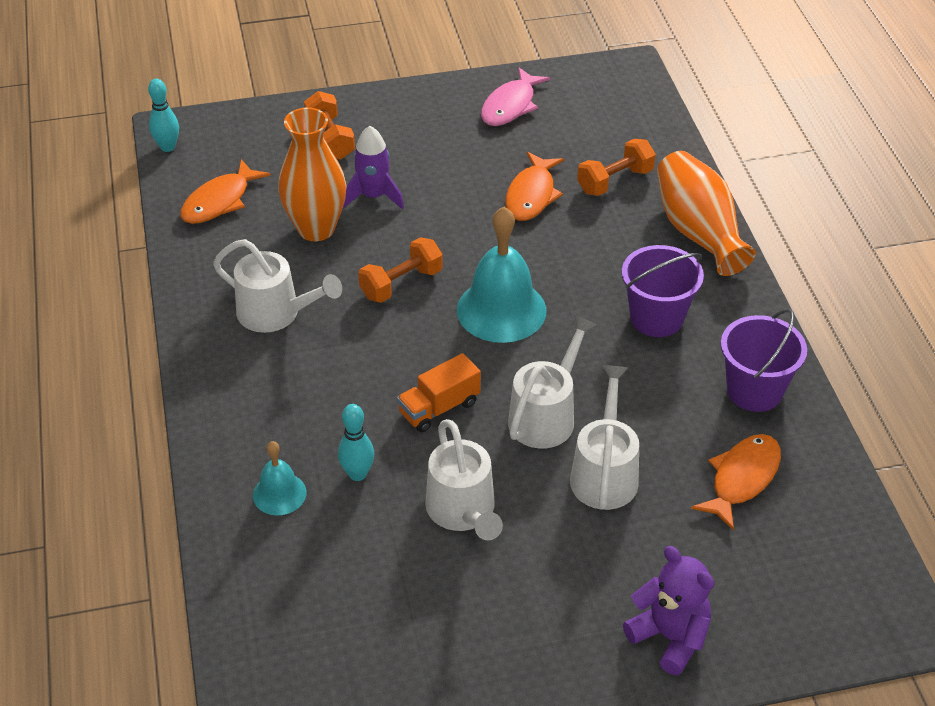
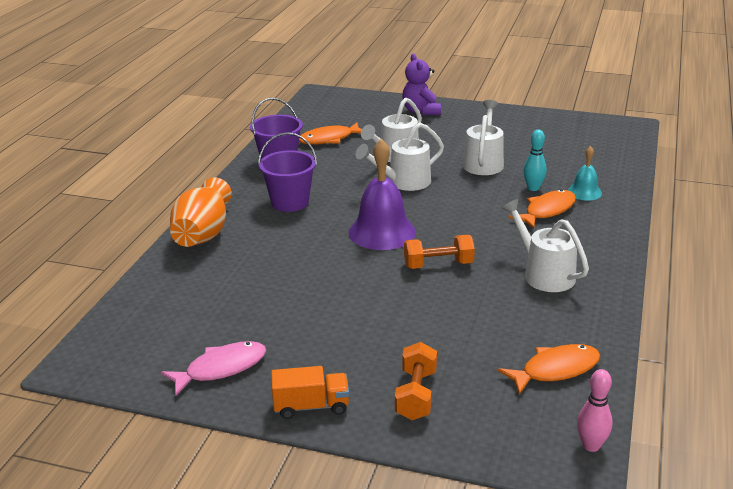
camera: 150 degrees left, 15 degrees down
(167, 147) = (591, 446): turquoise bowling pin -> pink bowling pin
(316, 229) = (479, 320): orange vase -> none
(373, 196) = (413, 330): purple rocket -> none
(439, 408) = (464, 200): orange truck -> orange truck (311, 406)
(501, 310) = (382, 232): turquoise bell -> purple bell
(531, 195) = (287, 291): orange fish -> orange fish (547, 211)
(615, 181) = (214, 280): orange dumbbell -> none

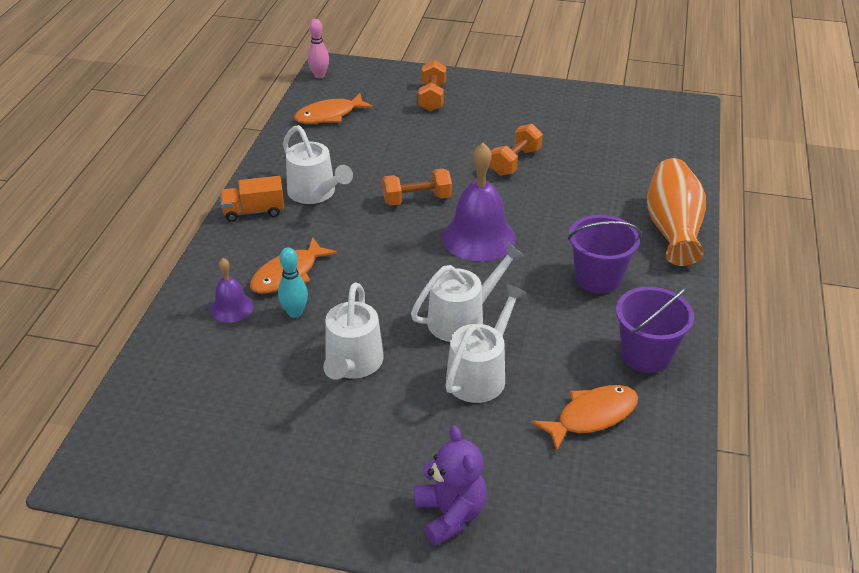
camera: 175 degrees right, 10 degrees up
(221, 369) = (579, 108): pink fish -> none
(311, 406) = (504, 89): orange truck -> orange truck (254, 211)
(327, 300) = (515, 162): none -> orange dumbbell
(584, 192) = (231, 307): turquoise bell -> purple bell

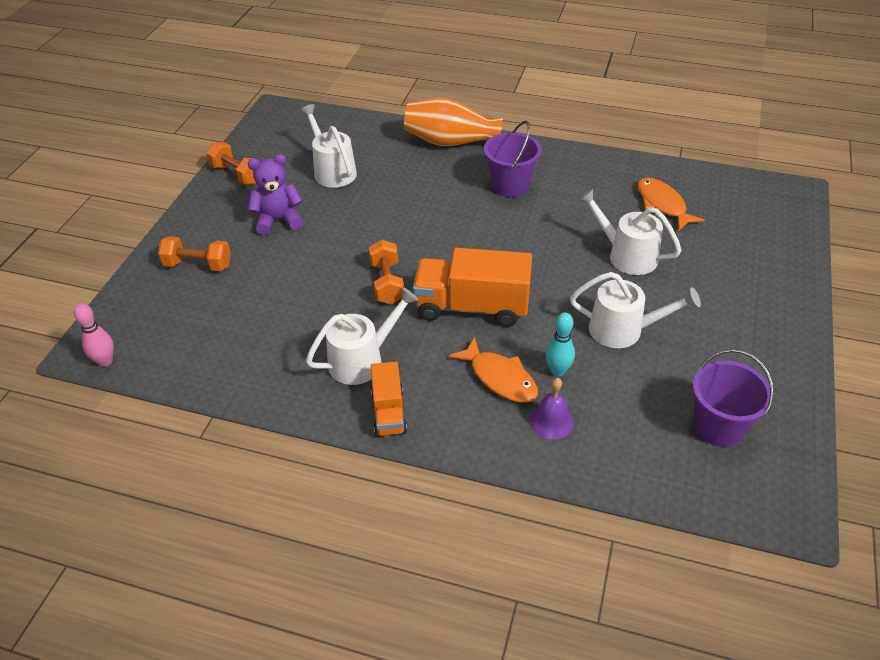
camera: 85 degrees left, 5 degrees up
(329, 115) = (205, 351): orange fish -> none
(385, 254) = (472, 307): none -> orange truck
(450, 514) = (770, 278): purple teddy bear -> purple teddy bear (278, 220)
(463, 318) = (561, 261): white watering can -> white watering can (332, 170)
(478, 237) = (451, 246): purple bell -> none
(515, 162) = (337, 215): orange dumbbell -> orange dumbbell (237, 174)
(646, 355) = (597, 173): purple bucket -> purple bucket (718, 426)

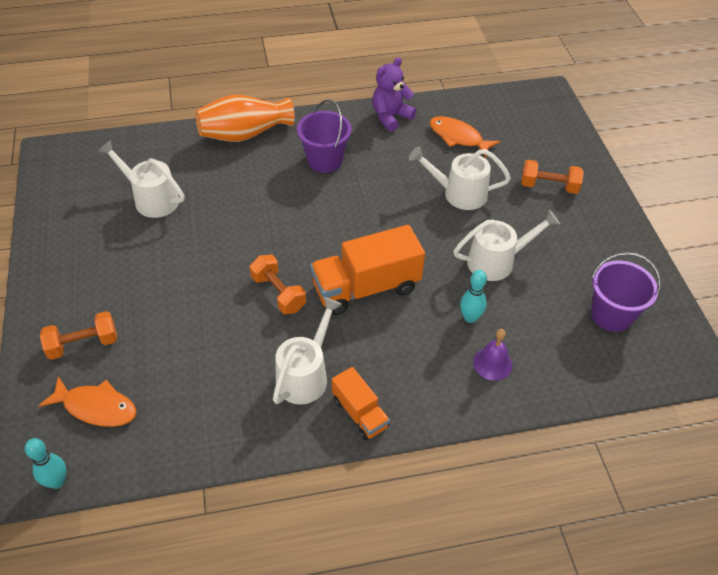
camera: 30 degrees left, 5 degrees up
(105, 361) = (57, 481): pink bowling pin -> turquoise bowling pin
(237, 174) = (56, 234): orange dumbbell -> orange dumbbell (549, 186)
(278, 220) = (132, 268): purple teddy bear -> purple teddy bear (391, 117)
(500, 378) = (430, 343): orange fish -> orange fish (96, 407)

